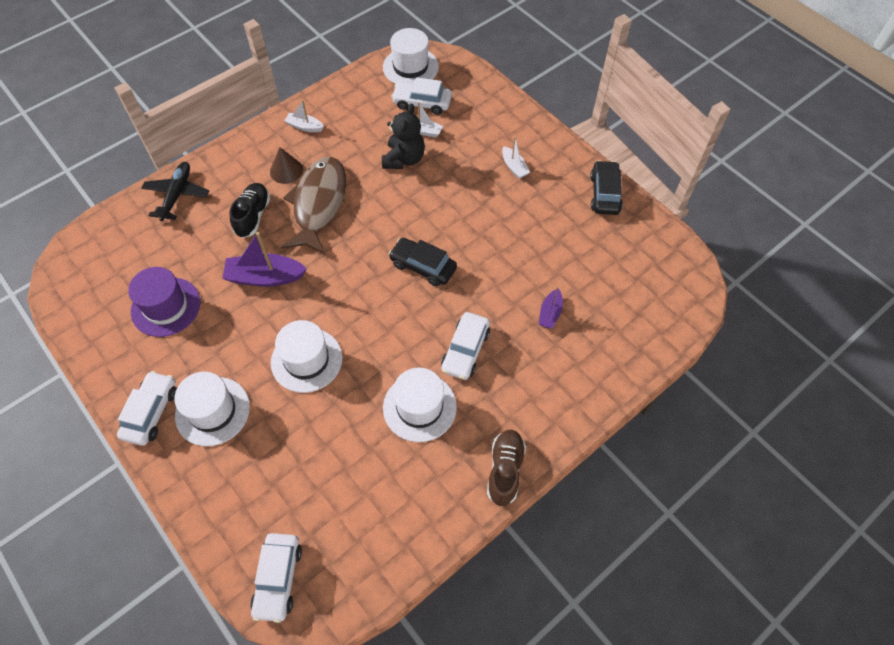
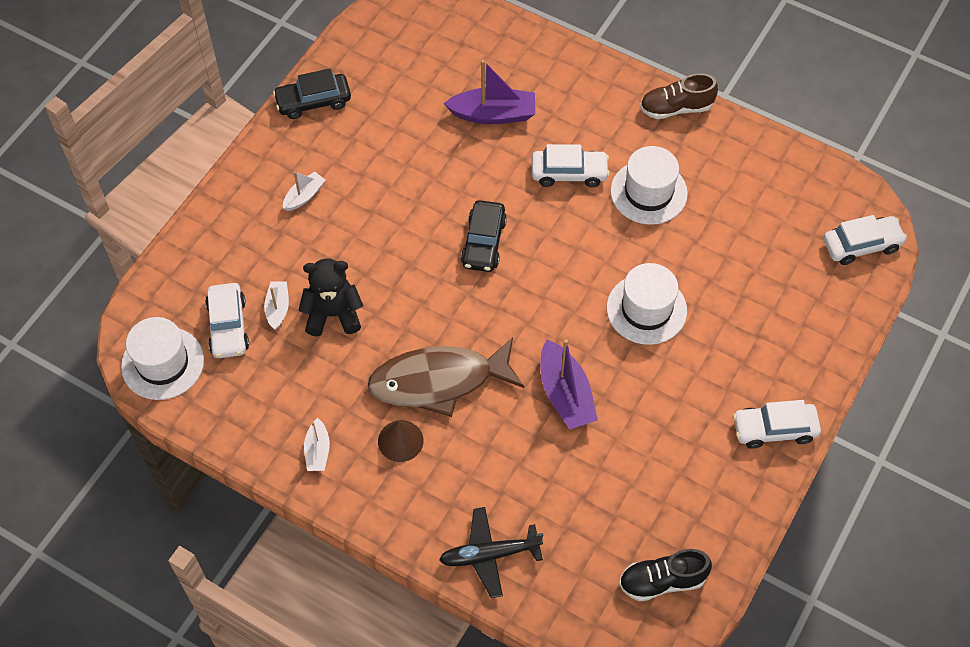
camera: 110 degrees left, 0 degrees up
(166, 307) = (650, 481): purple hat -> none
(212, 411) = (743, 371): white hat -> none
(253, 216) = (486, 447): black shoe -> black shoe (662, 581)
(550, 313) = (493, 114): purple boat -> purple boat, size x1.78

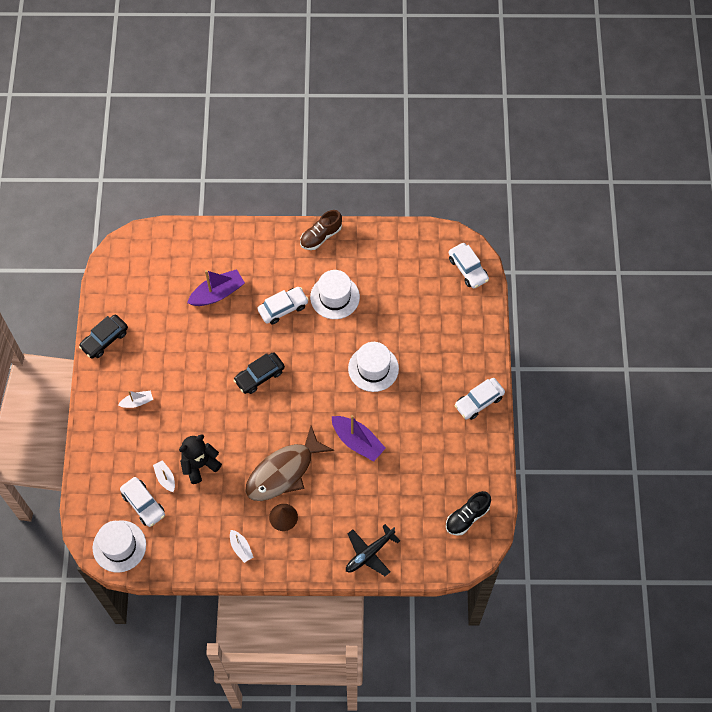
camera: 30 degrees left, 5 degrees up
(304, 196) = (137, 402): white boat -> white boat turned 60 degrees clockwise
(484, 242) = (259, 376): black car -> black car turned 75 degrees clockwise
(861, 245) = (468, 269): white car -> white car turned 105 degrees clockwise

